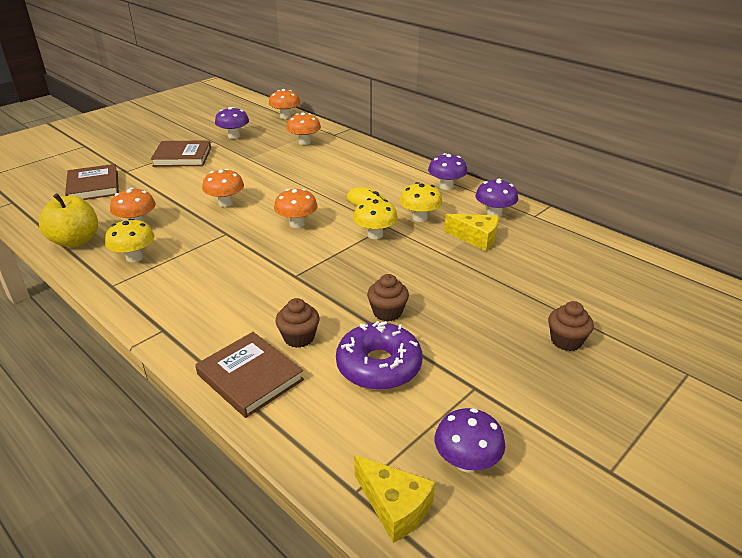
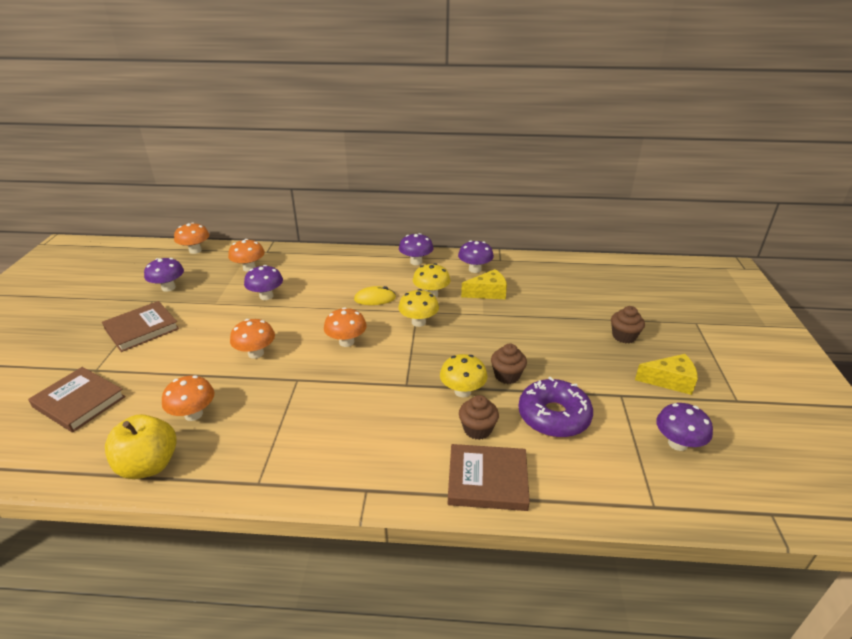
camera: 40 degrees left, 0 degrees up
(134, 257) = (241, 445): yellow mushroom -> yellow mushroom (462, 391)
(288, 167) = (266, 296): none -> purple mushroom
(394, 507) = (684, 498): yellow cheese -> yellow cheese (670, 381)

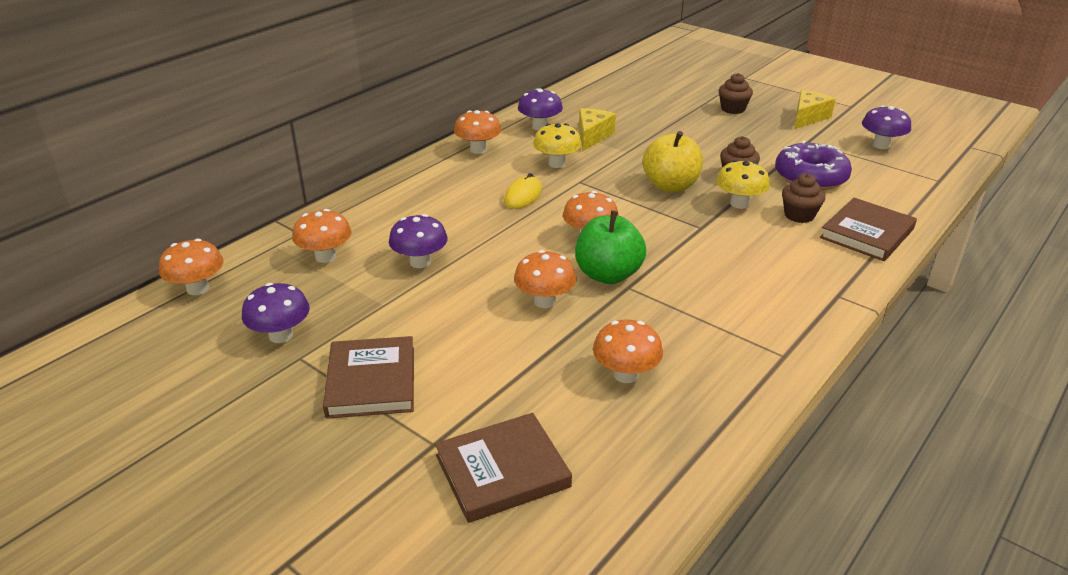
camera: 55 degrees left, 0 degrees up
(149, 465) = (695, 428): yellow apple -> yellow apple (670, 186)
(306, 366) = (608, 274): none -> green apple
(416, 262) = (478, 149): purple mushroom -> orange mushroom
(418, 322) = (601, 187): yellow mushroom -> none

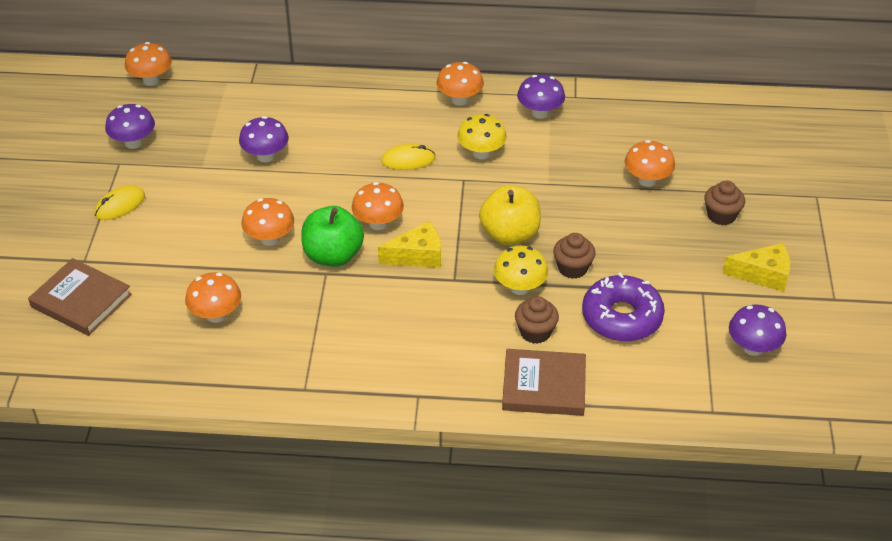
camera: 55 degrees right, 10 degrees up
(325, 257) = (233, 110): orange mushroom -> orange mushroom (647, 180)
(371, 381) = (120, 205): brown book -> yellow mouse
(592, 136) = (555, 151): yellow cheese -> yellow cheese (417, 256)

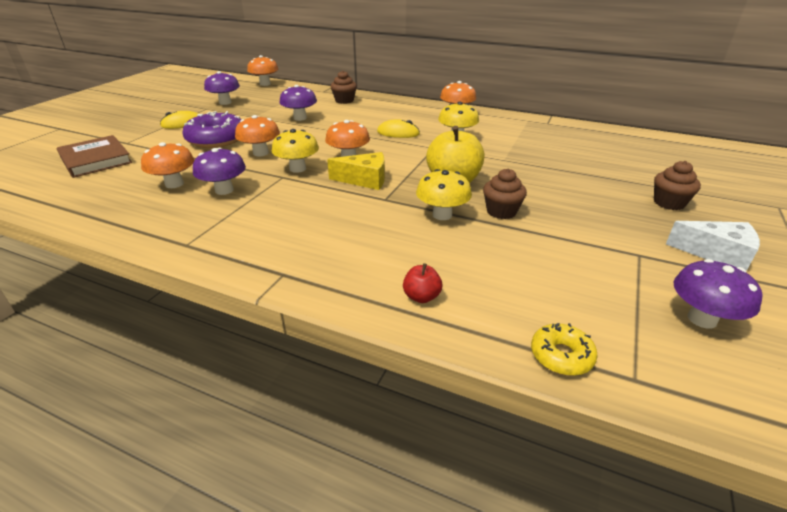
camera: 20 degrees right, 10 degrees down
(333, 256) = (297, 169): green apple -> yellow mushroom
(535, 332) = (438, 249): brown cupcake -> brown cupcake (344, 100)
(540, 113) = (515, 126): purple mushroom -> purple mushroom (224, 190)
(544, 386) = (421, 297): brown book -> red apple
(621, 317) = (538, 256): purple donut -> purple donut (216, 139)
(647, 180) = (596, 171): orange mushroom -> none
(662, 408) = (561, 356): none -> yellow donut
(763, 275) = (716, 254): yellow cheese -> white cheese

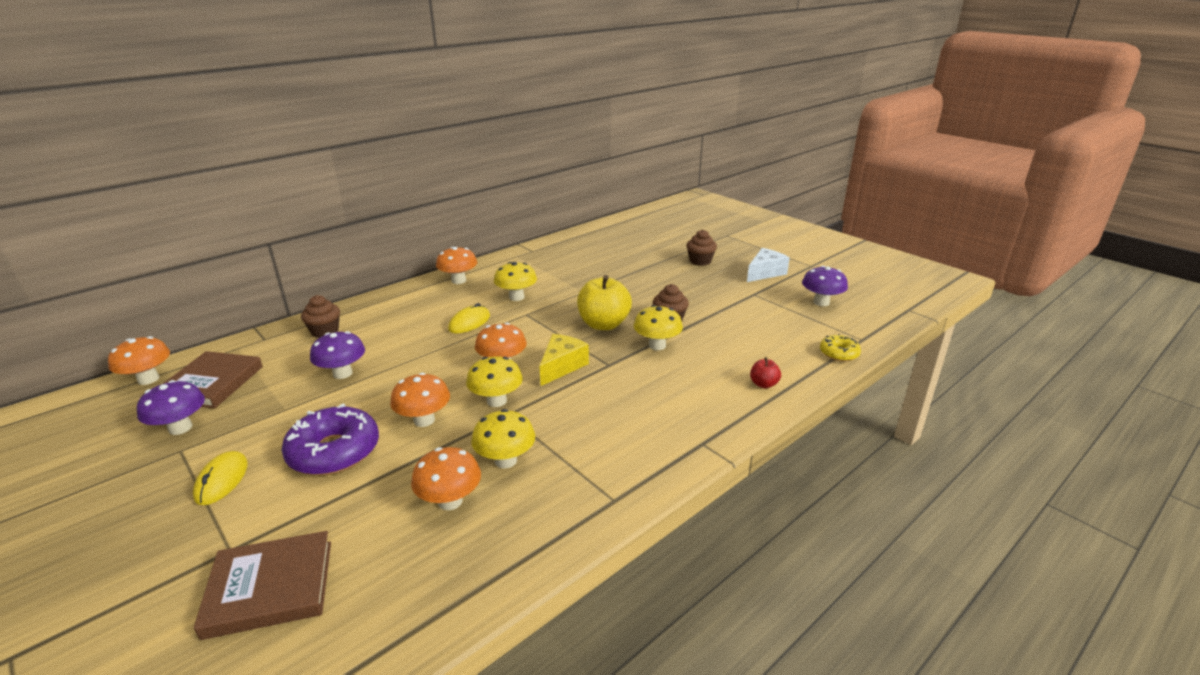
camera: 65 degrees left, 5 degrees down
(224, 190) = (505, 460): purple mushroom -> yellow mushroom
(269, 95) = (212, 383): none -> brown book

